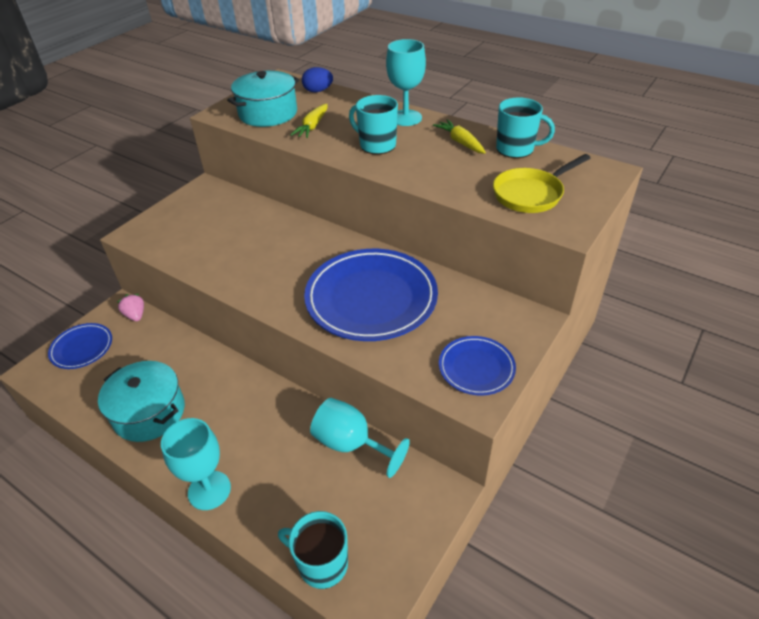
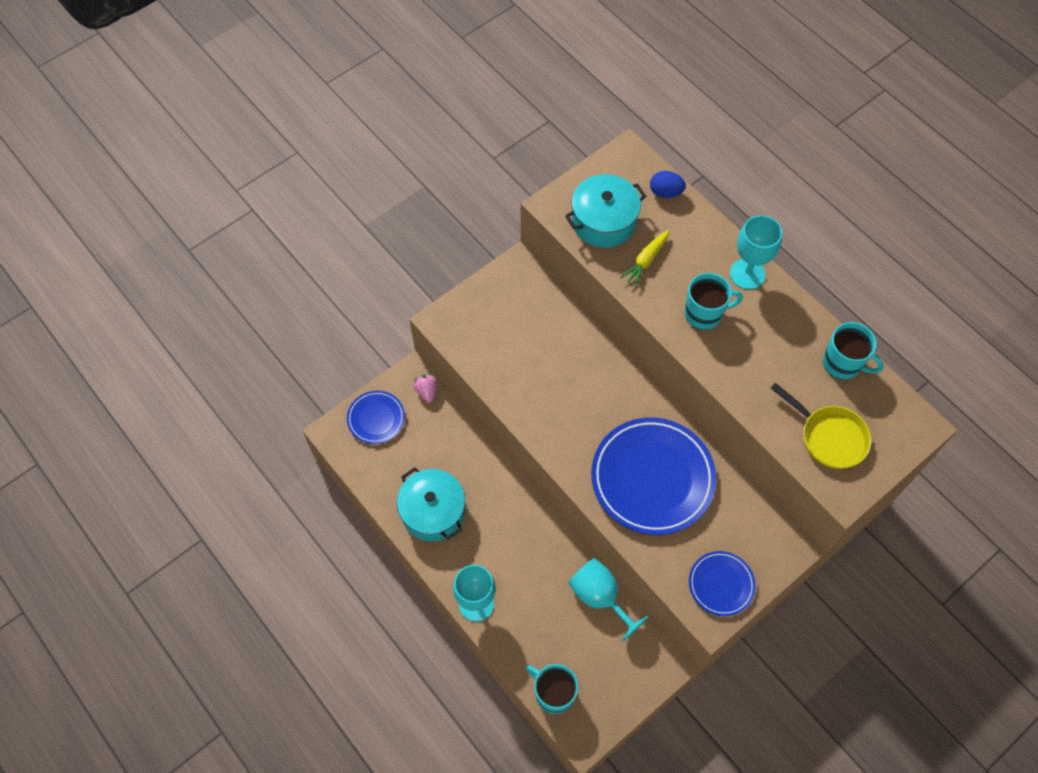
camera: 15 degrees right, 20 degrees up
(377, 145) = (704, 314): turquoise mug -> turquoise mug turned 120 degrees clockwise
(460, 142) = (790, 335): yellow carrot -> none
(531, 194) = (829, 437): yellow pan -> yellow pan turned 120 degrees counterclockwise

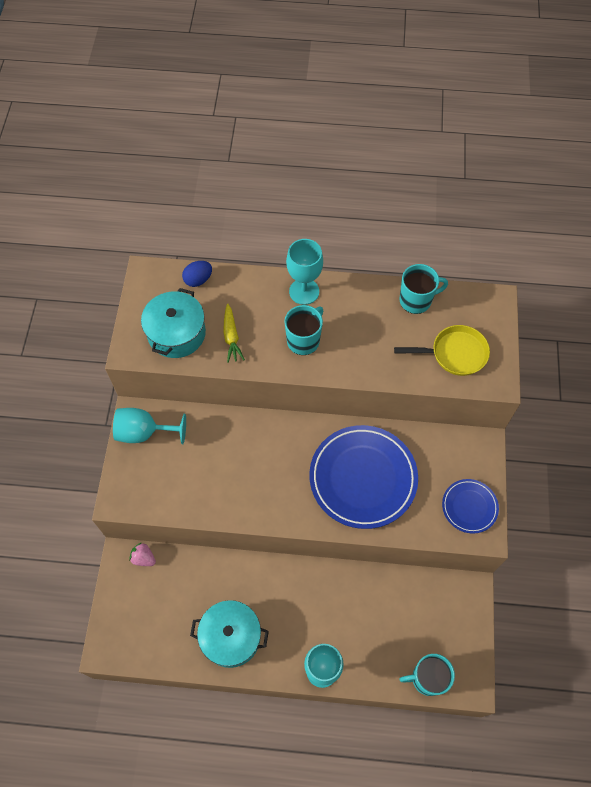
camera: 45 degrees left, 0 degrees up
(376, 418) = (126, 611): blue plate -> none
(600, 597) = (392, 586): turquoise goblet -> turquoise goblet (144, 432)

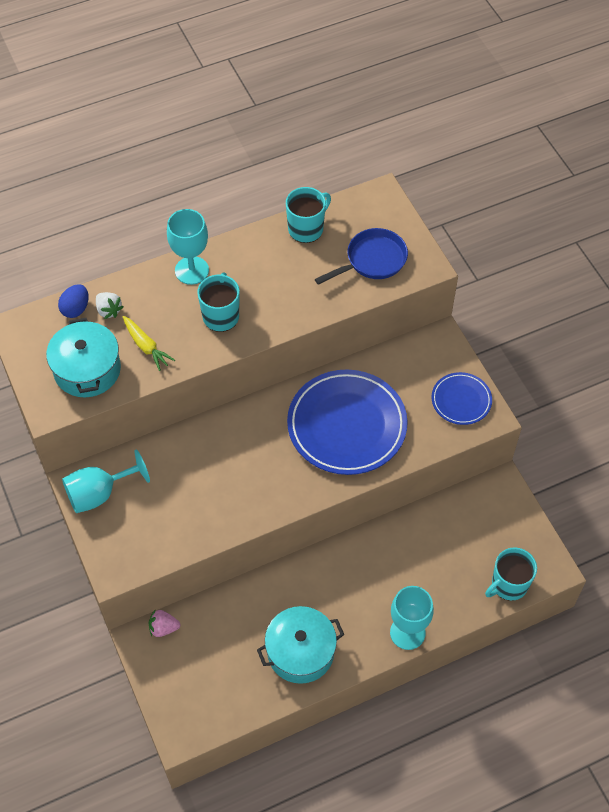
camera: 30 degrees left, 5 degrees down
(221, 293) = (109, 310): none -> white strawberry
(454, 354) = (372, 260): yellow pan -> blue pan

